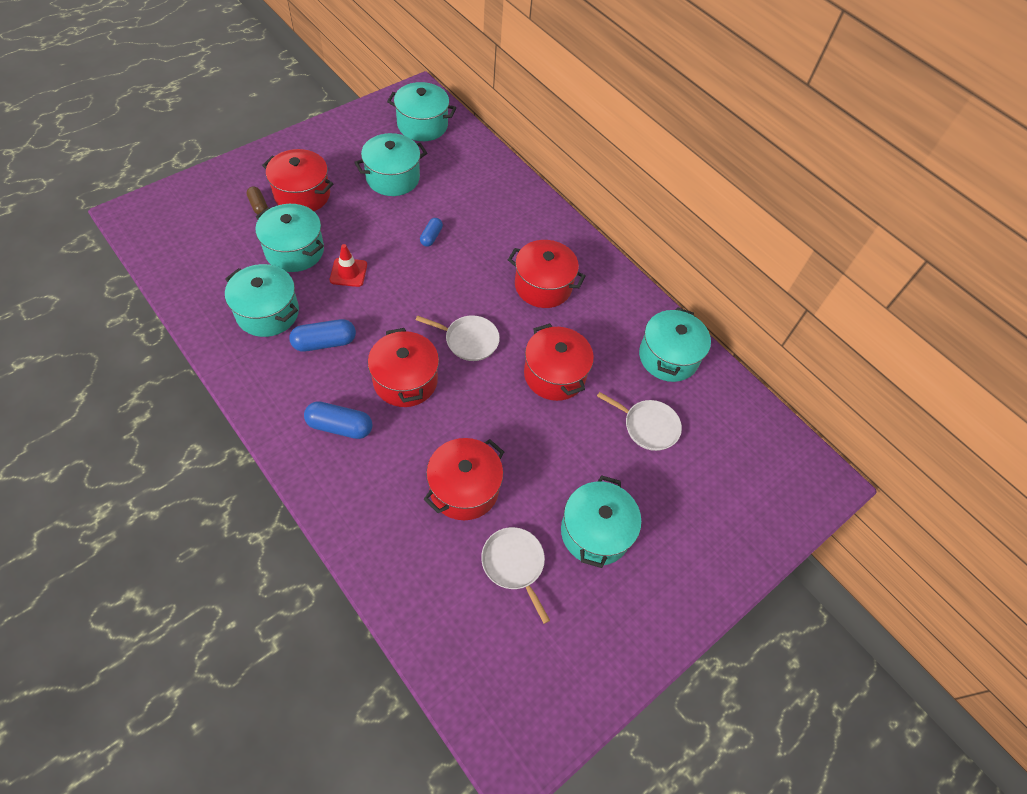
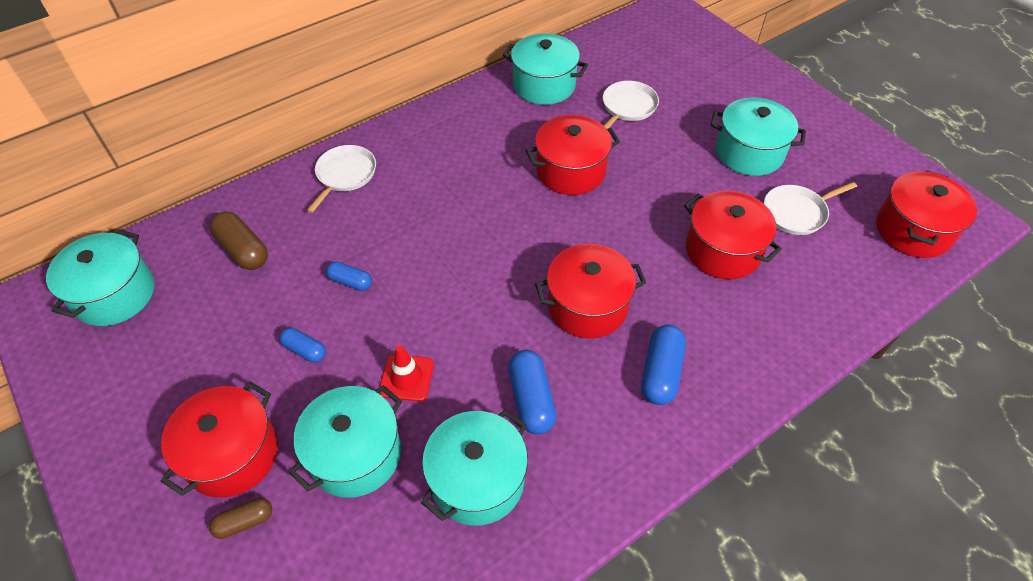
camera: 80 degrees left, 5 degrees down
(374, 219) = (305, 350): none -> blue capsule
(393, 178) = (223, 330): turquoise pot -> none
(459, 178) = (243, 250): none -> brown capsule
(469, 340) = (525, 244): white pan -> white pan (345, 175)
(543, 286) = (445, 174): red pot -> red pot (913, 230)

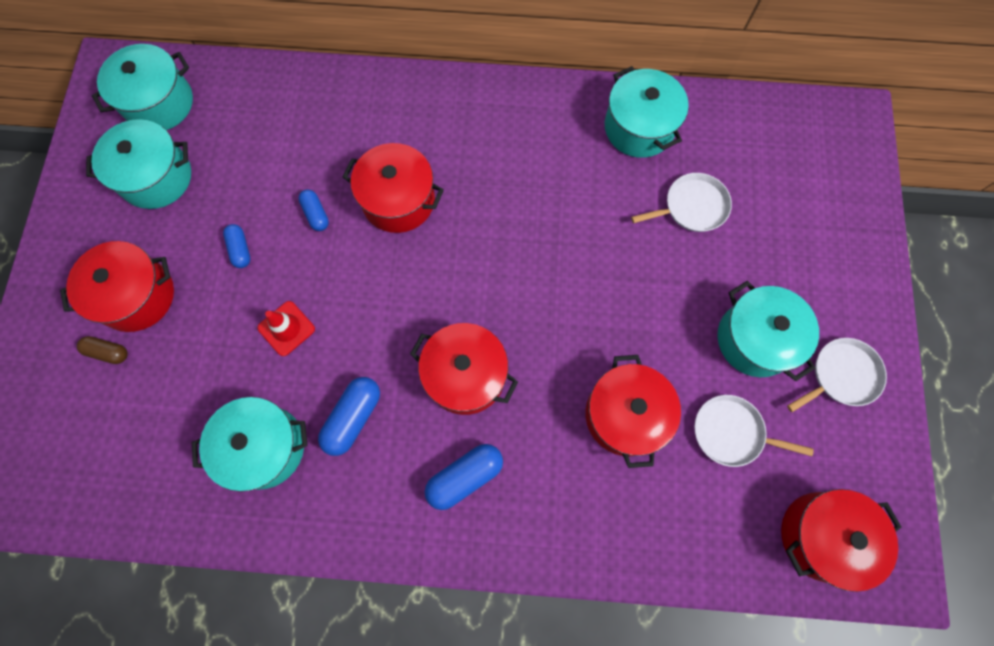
camera: 40 degrees right, 20 degrees up
(243, 250) = (267, 127): brown capsule -> none
(345, 175) = (392, 107): white pan -> white pan (841, 375)
(355, 454) = (207, 360): turquoise pot -> turquoise pot (156, 177)
(570, 171) = (574, 238): red pot -> red pot (398, 200)

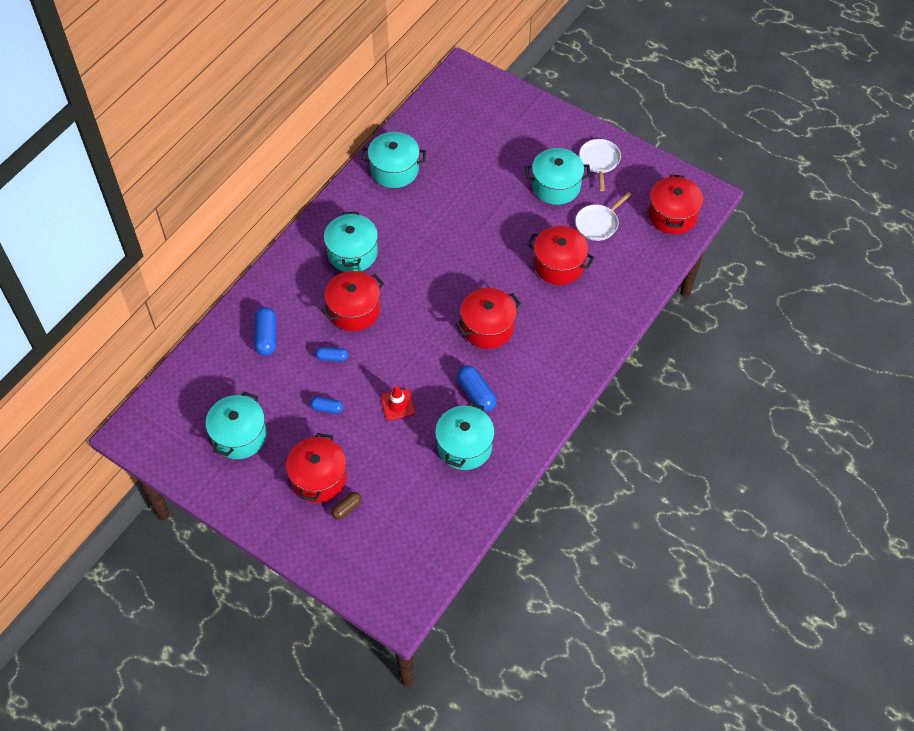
camera: 60 degrees left, 15 degrees down
(159, 103) = (182, 413): turquoise pot -> turquoise pot (352, 253)
(464, 477) = (545, 355): blue capsule -> blue capsule (266, 337)
(692, 207) = (461, 172): white pan -> none

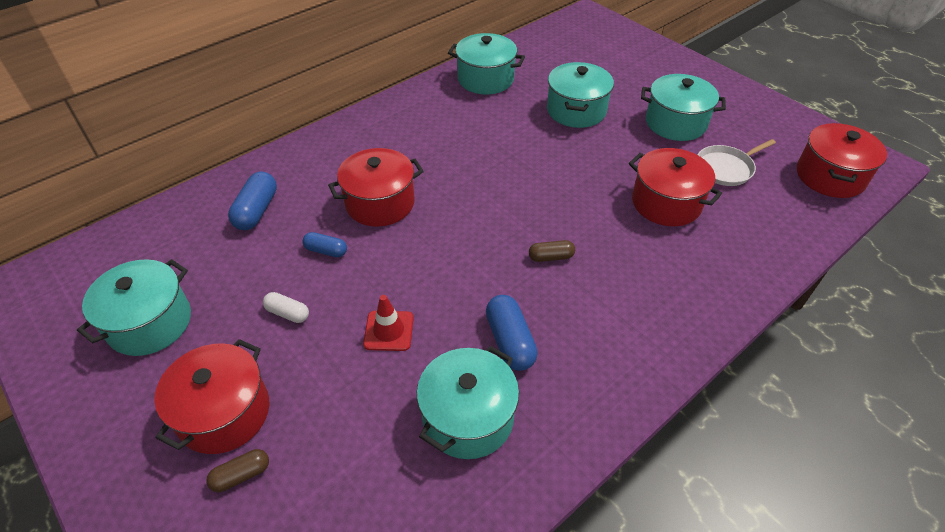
camera: 15 degrees right, 10 degrees down
(327, 408) = (288, 313): blue capsule -> white capsule
(352, 253) = (405, 144): turquoise pot -> turquoise pot (576, 110)
(487, 327) = (551, 257): red pot -> brown capsule
(599, 161) = (734, 108): white pan -> none

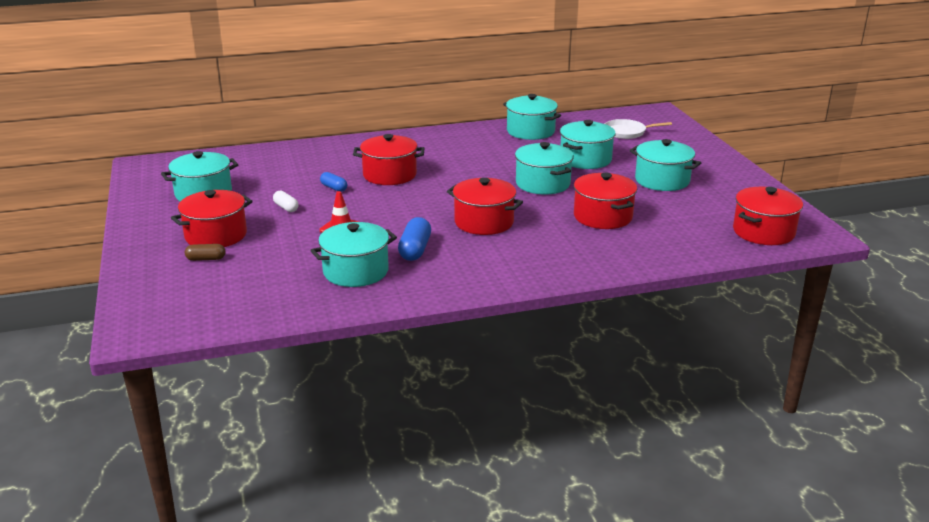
camera: 25 degrees right, 20 degrees down
(256, 210) = (306, 162): blue capsule -> none
(551, 257) = (484, 222): brown capsule -> red pot
(563, 165) = (543, 184): none -> turquoise pot
(726, 168) = (675, 210): white pan -> white pan (627, 132)

